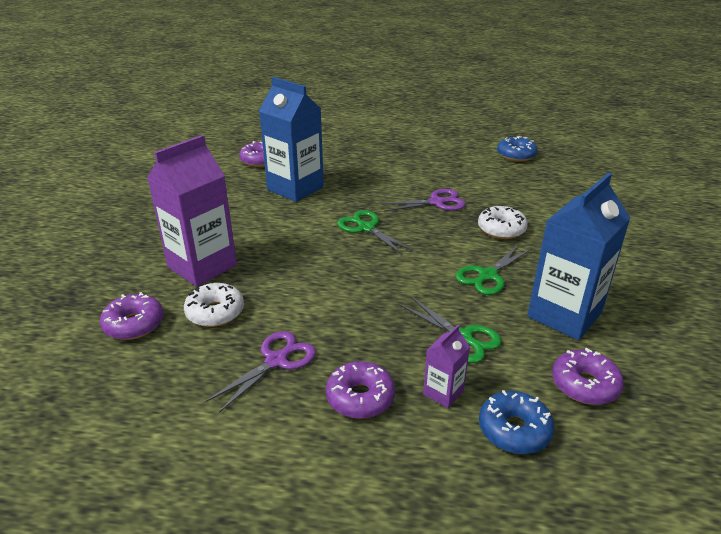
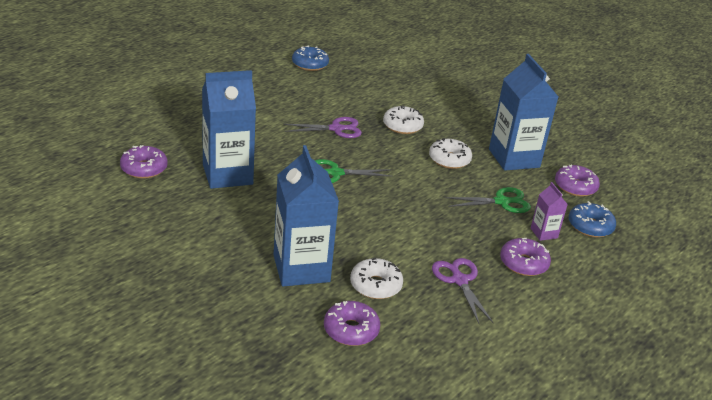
camera: 60 degrees left, 0 degrees up
(202, 266) = (301, 268): purple carton -> blue carton
(436, 202) = (336, 129): purple scissors -> purple scissors turned 60 degrees clockwise
(488, 275) = (449, 160): green scissors -> white donut

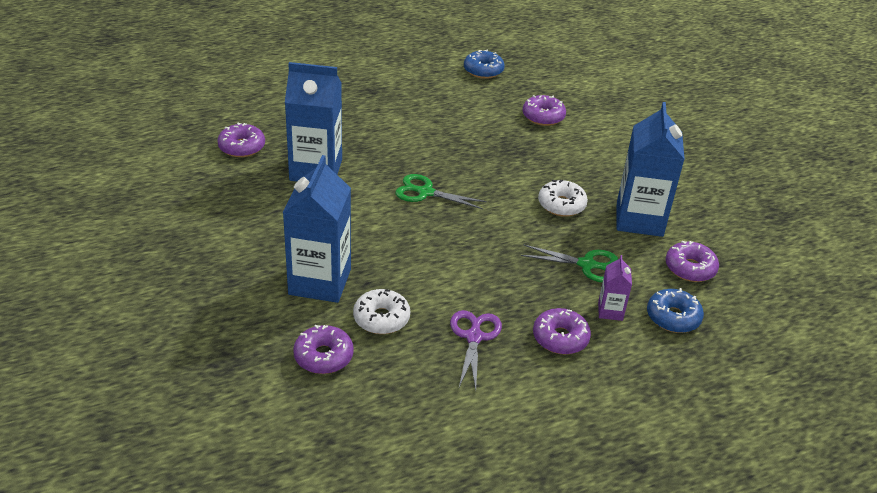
camera: 25 degrees right, 5 degrees up
(336, 129) = (460, 145): purple scissors -> none
(385, 93) = (543, 116): none -> purple donut
(402, 126) = (536, 157): white donut -> none

